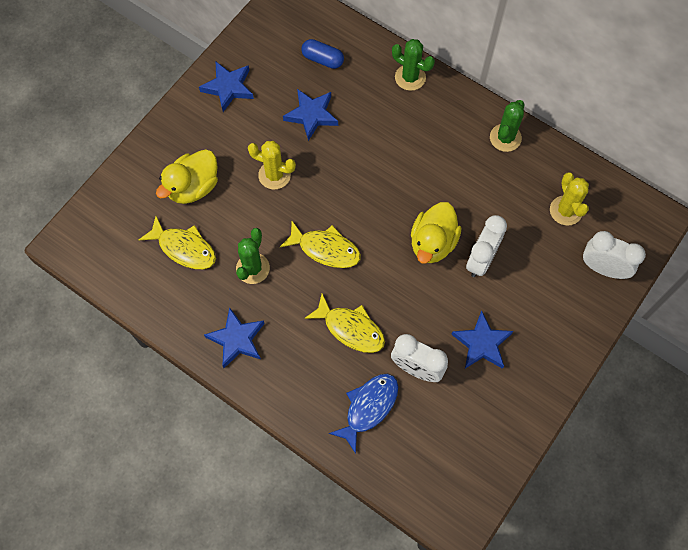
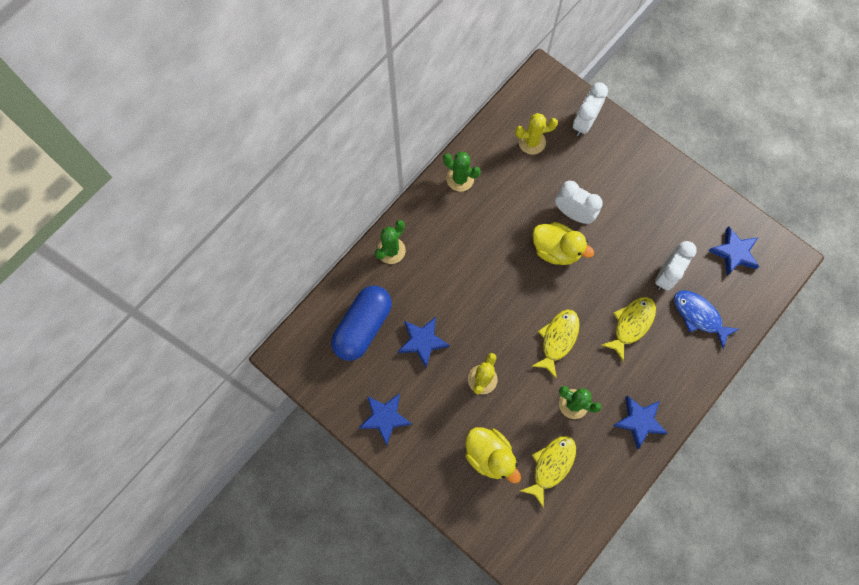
camera: 85 degrees left, 5 degrees up
(322, 59) = (363, 327): blue capsule -> blue capsule, size x1.91
(482, 343) = (646, 222): blue star -> blue star (734, 253)

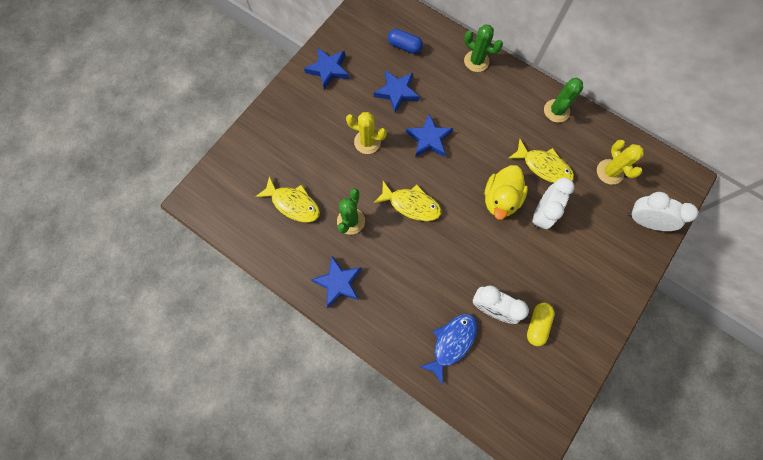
camera: 85 degrees right, 0 degrees up
(363, 327) = (404, 46): blue capsule -> blue capsule, size x0.52
(489, 455) = (300, 152): yellow duck -> none
(631, 324) = (434, 273): yellow fish -> yellow fish (543, 166)
(682, 236) = (537, 324): none -> yellow capsule
(734, 253) = (528, 382): blue star -> blue star (429, 139)

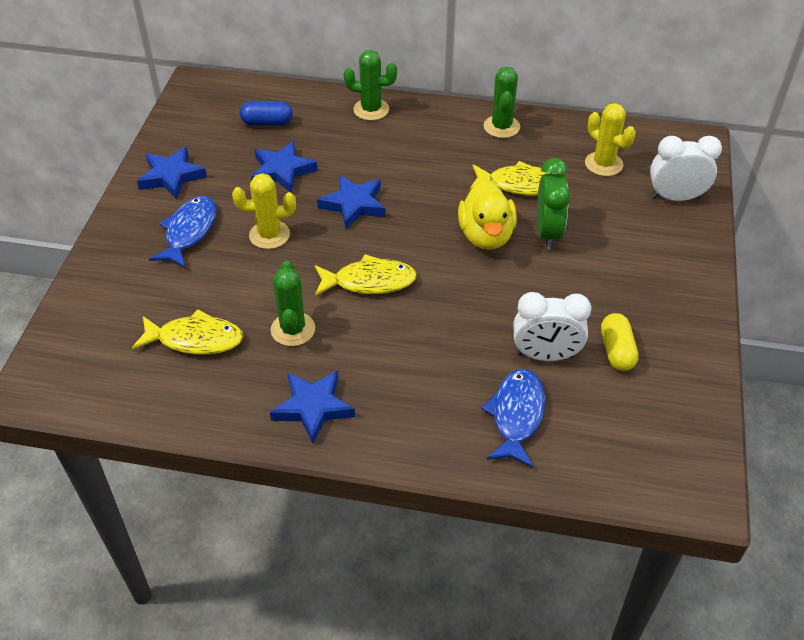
camera: 25 degrees left, 25 degrees down
(321, 119) = (189, 232): none -> blue fish
(541, 214) = (547, 233): white clock -> green clock

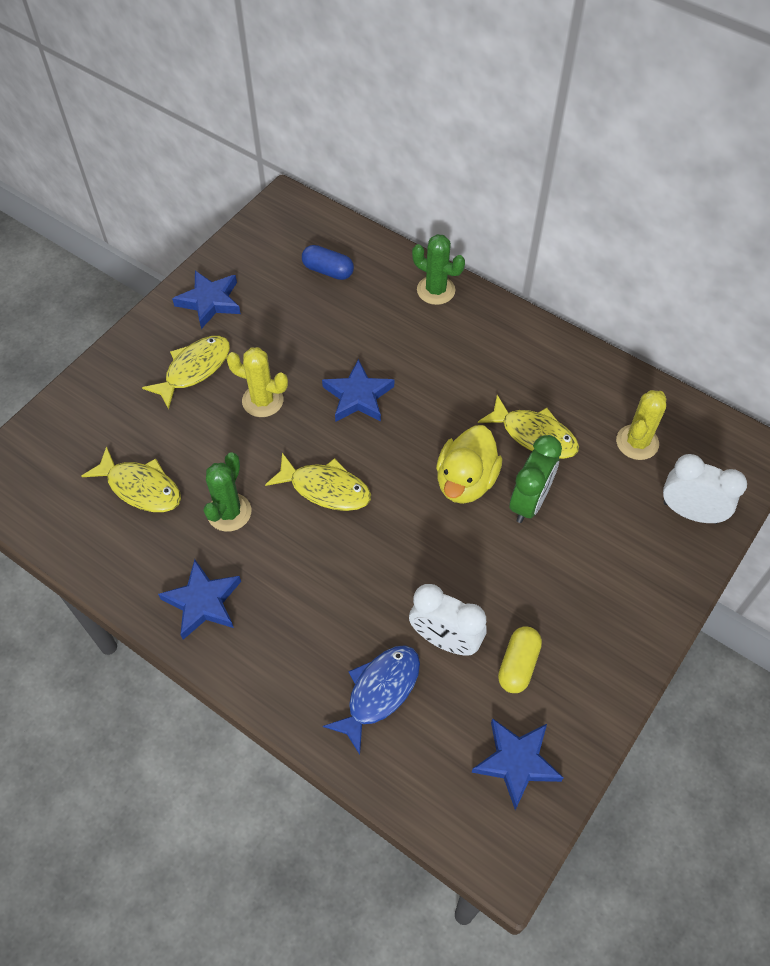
camera: 25 degrees right, 10 degrees up
(189, 232) = (194, 369): blue fish -> yellow fish
(282, 171) = (312, 332): blue star -> blue star (516, 762)
(501, 127) = (556, 358): green cactus -> none
(603, 164) = (637, 442): yellow cactus -> yellow cactus turned 45 degrees clockwise

